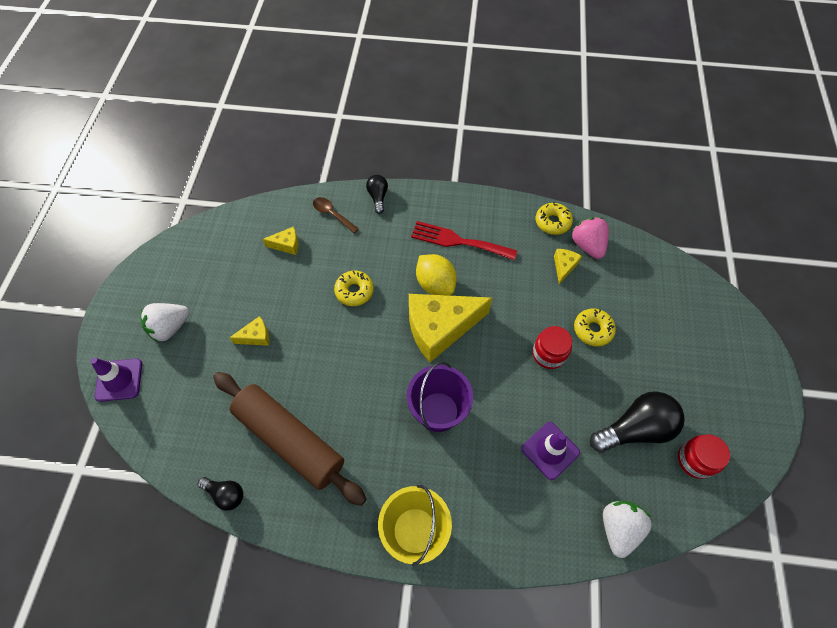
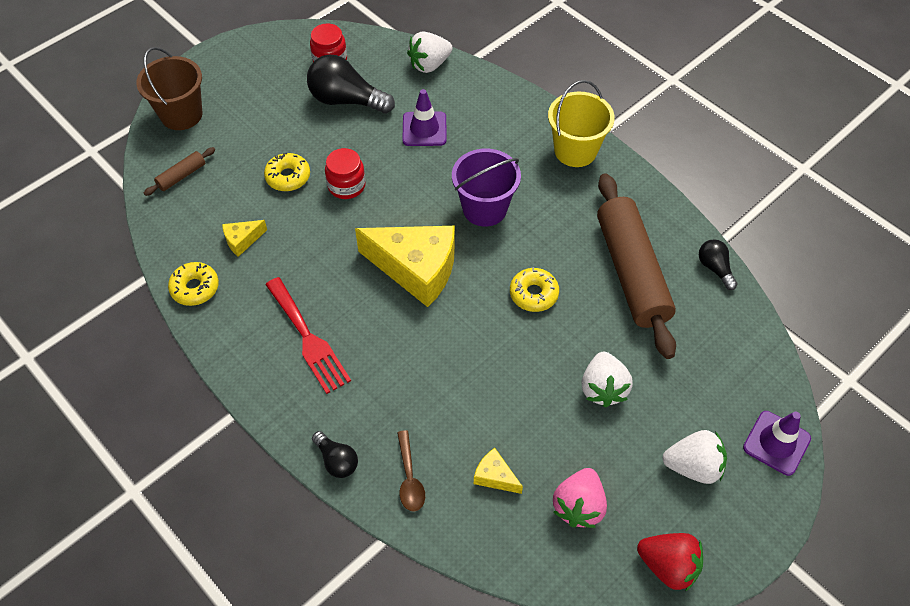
camera: 140 degrees left, 5 degrees down
(159, 265) = (668, 566): none -> red strawberry
(256, 336) = (603, 388): yellow cheese -> white strawberry
(354, 291) = (465, 364): yellow donut -> yellow donut (533, 294)
(378, 197) = (337, 460): black light bulb -> black light bulb turned 75 degrees counterclockwise
(435, 284) = (378, 312): yellow lemon -> none
(587, 245) = (195, 243): pink strawberry -> pink strawberry (578, 506)
(654, 278) = (181, 176): none -> brown rolling pin
(719, 320) = (181, 115): none -> brown bucket

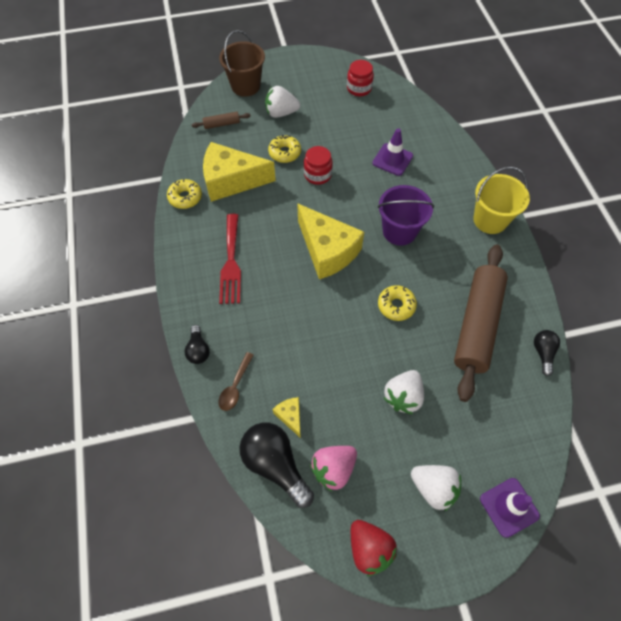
camera: 30 degrees right, 5 degrees up
(242, 240) = (231, 181): yellow cheese -> yellow cheese, size x2.29
(346, 100) = (353, 119): black light bulb -> black light bulb (275, 464)
(429, 65) = (423, 118): white strawberry -> white strawberry (281, 113)

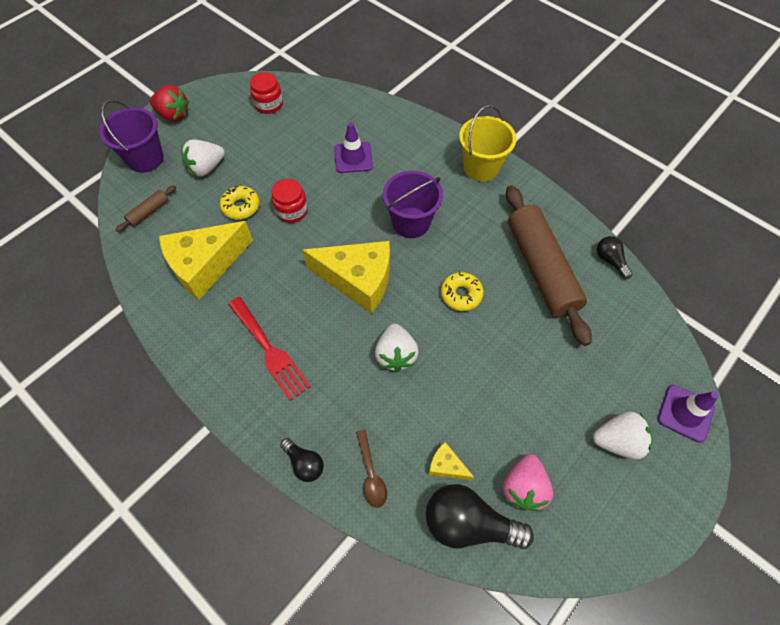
camera: 35 degrees left, 0 degrees up
(185, 197) = (166, 312): yellow donut -> none
(245, 86) = (145, 159): brown bucket -> purple bucket
(369, 548) = (609, 538): red strawberry -> red strawberry (173, 115)
(403, 396) = (530, 375): white strawberry -> white strawberry (395, 355)

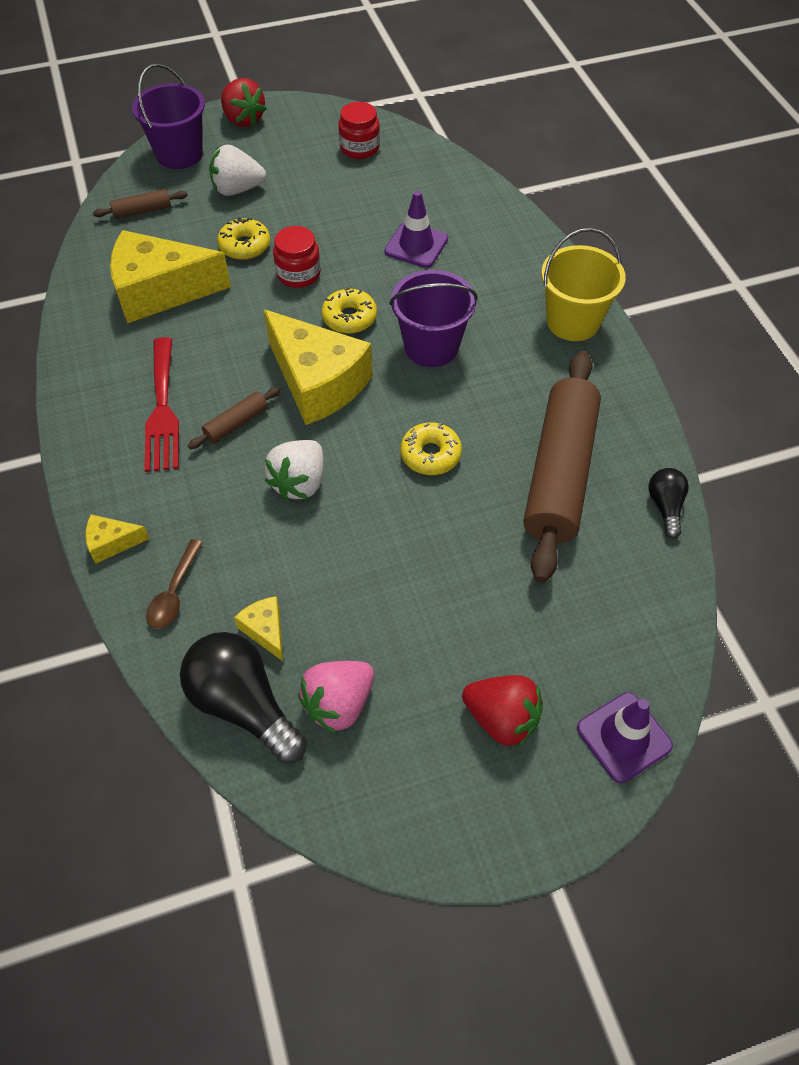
camera: 30 degrees right, 5 degrees down
(304, 463) = (112, 543): black light bulb -> yellow cheese
(326, 335) = (236, 423): none -> brown rolling pin
(346, 226) = (349, 318): none -> yellow donut
(617, 441) = (502, 718): white strawberry -> red strawberry

